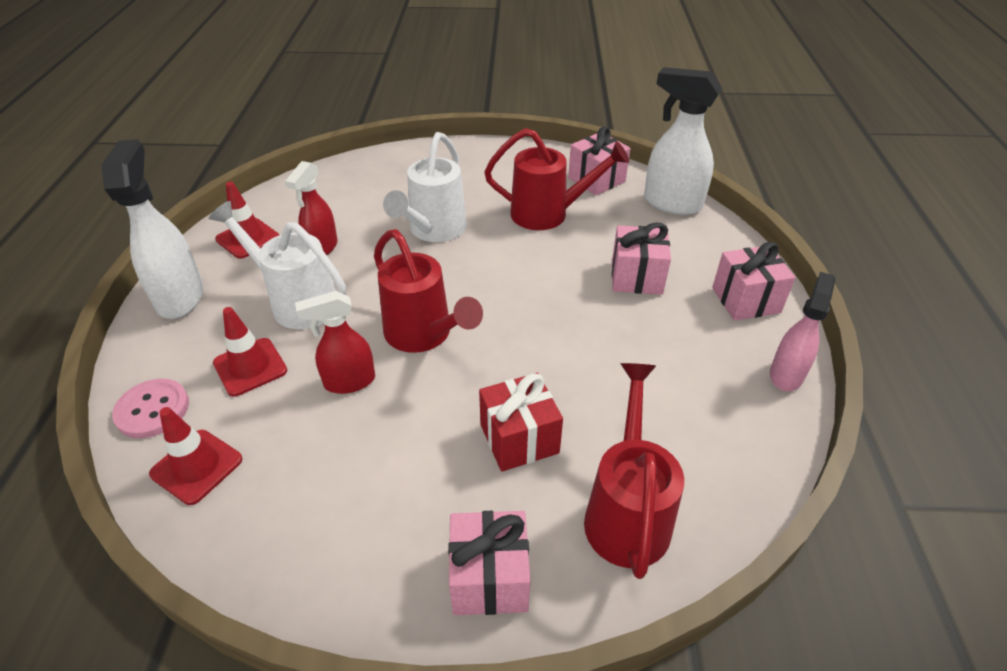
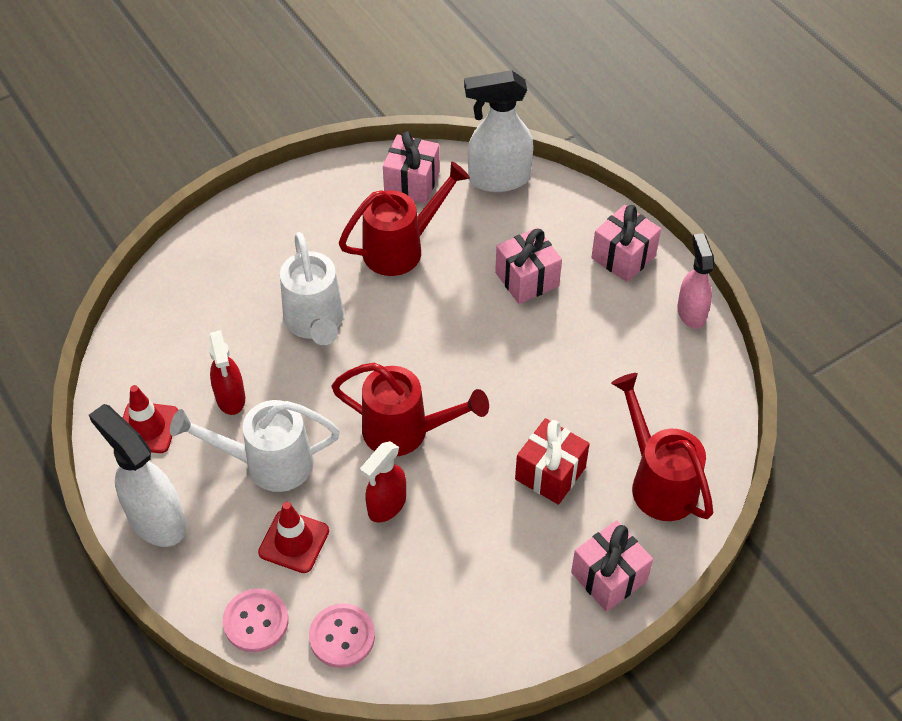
camera: 35 degrees left, 10 degrees up
(196, 466) = (342, 636): red traffic cone -> pink button

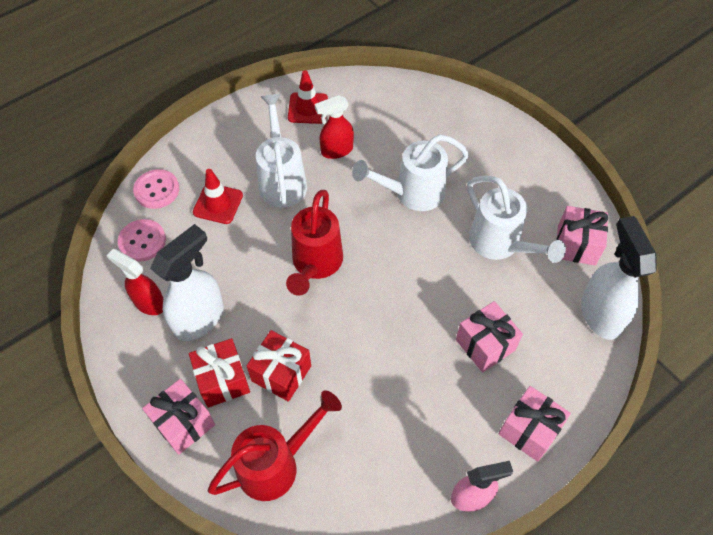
camera: 85 degrees right, 5 degrees up
(156, 520) = (235, 125): white spray bottle -> white spray bottle (200, 318)
(386, 505) = (248, 258): red spray bottle -> red spray bottle (149, 303)
(401, 248) = (500, 244): red watering can -> white watering can
(556, 535) = (223, 380): none -> red gift

